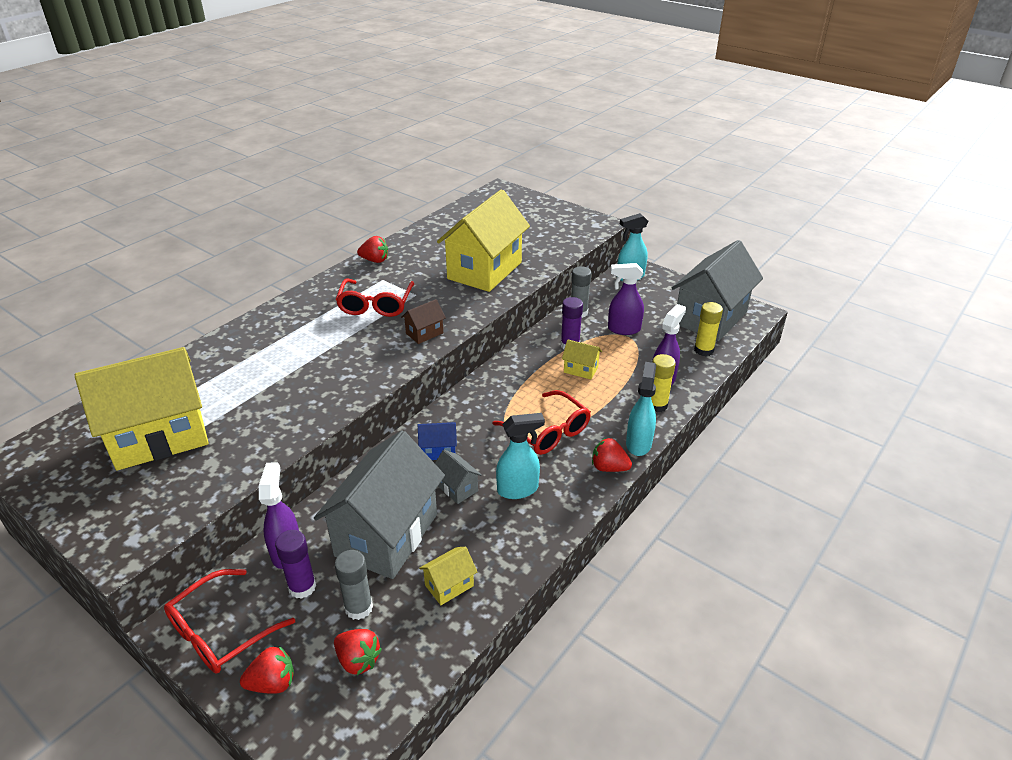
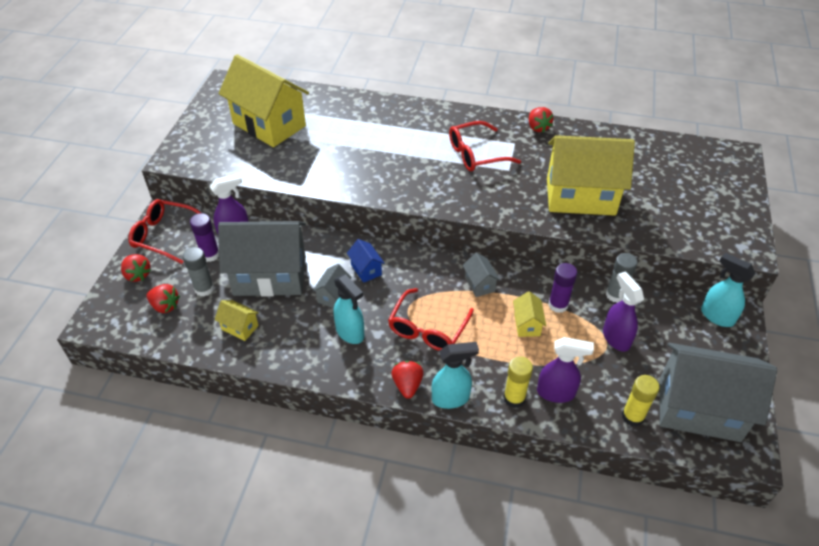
camera: 65 degrees right, 10 degrees up
(358, 660) = (165, 306): red strawberry -> red strawberry turned 75 degrees counterclockwise
(424, 333) = (459, 196): brown house -> none
(515, 380) = (479, 284): none -> grey house

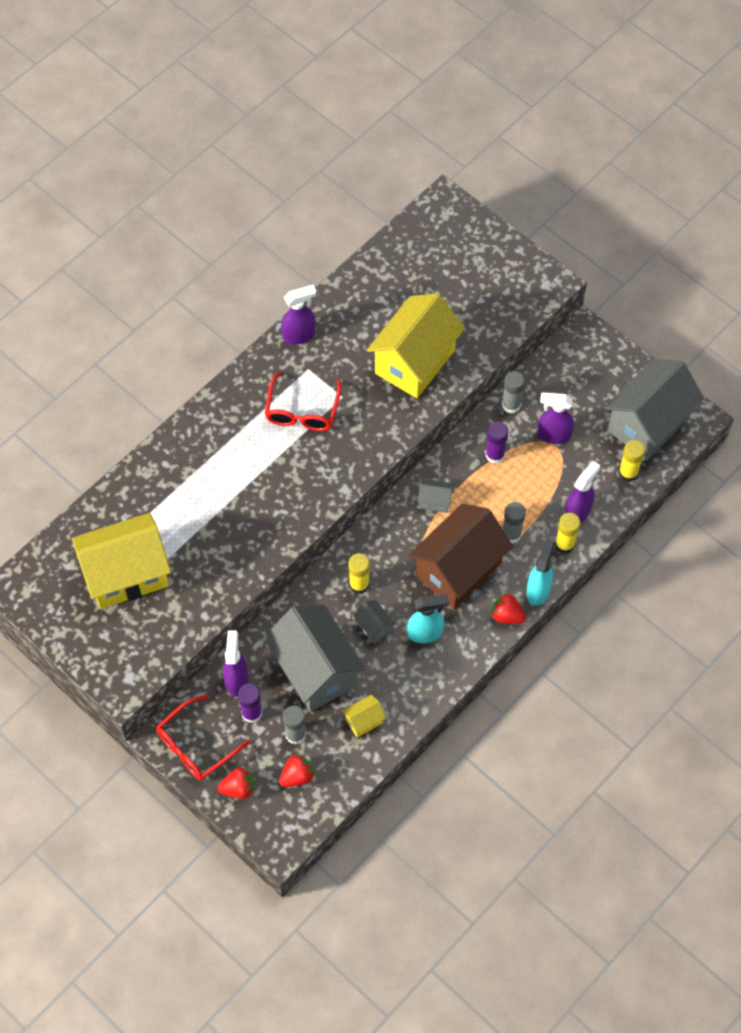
camera: 60 degrees left, 15 degrees up
(270, 276) = (315, 670): grey house -> grey house turned 60 degrees counterclockwise
(366, 270) = (359, 584): blue house -> yellow glue stick
(428, 329) = (458, 569): red glasses -> brown house
(492, 351) = (511, 534): none -> grey glue stick
(527, 324) = (500, 491): yellow house -> none
(538, 127) = (299, 335): red strawberry -> purple spray bottle
(716, 316) = (577, 348): turquoise spray bottle -> none

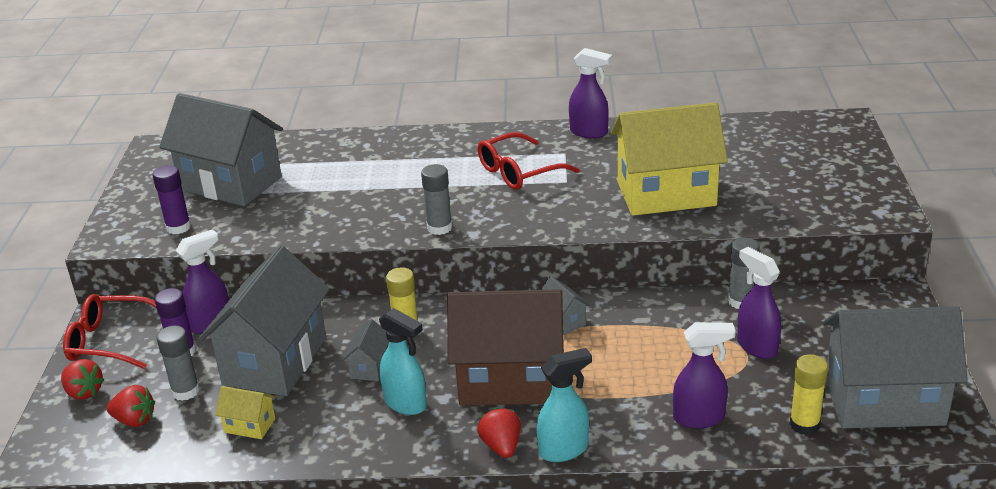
camera: 50 degrees right, 30 degrees down
(126, 574) = (231, 183): yellow house -> grey house
(495, 455) = (672, 325): purple glue stick -> purple glue stick (178, 227)
(511, 534) = (602, 389): grey glue stick -> grey glue stick (439, 228)
(564, 544) = (647, 434): yellow glue stick -> none

